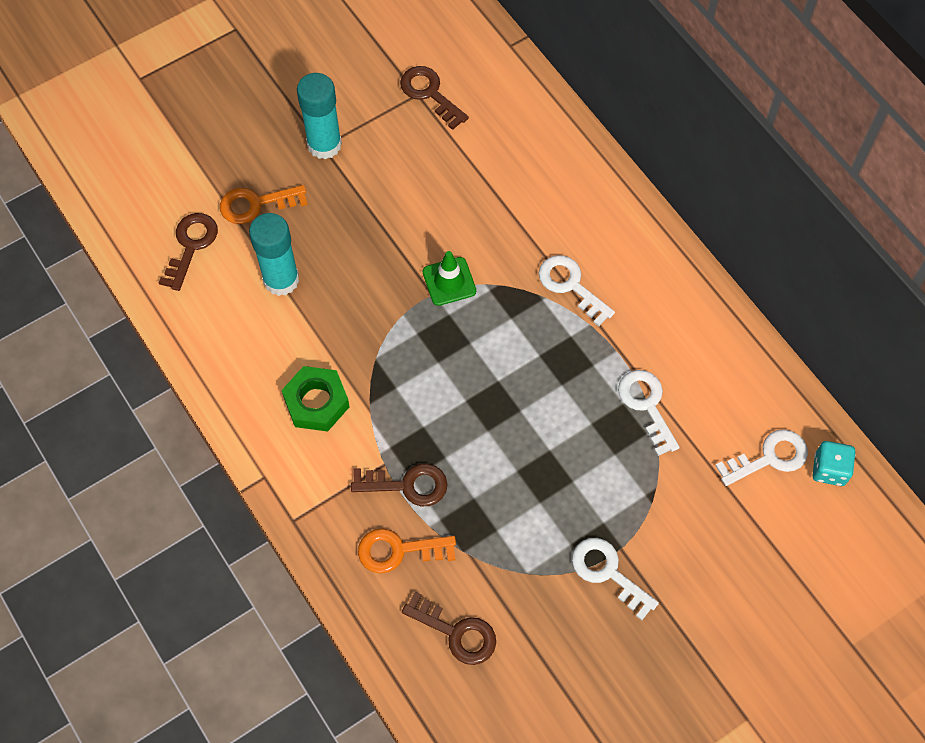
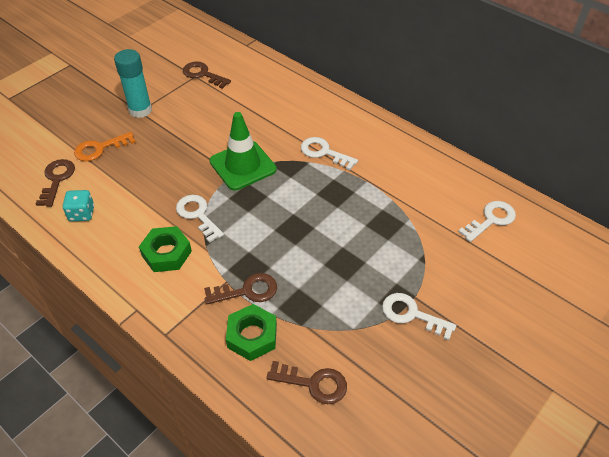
camera: 15 degrees left, 15 degrees down
(281, 280) = (125, 186): turquoise glue stick -> none
(398, 550) = (252, 336): orange key -> green nut
(449, 281) = (243, 165): green traffic cone -> green traffic cone, size x1.69
(646, 405) = (398, 207): white key -> white key (198, 215)
(829, 469) = (532, 218): turquoise dice -> turquoise dice (82, 213)

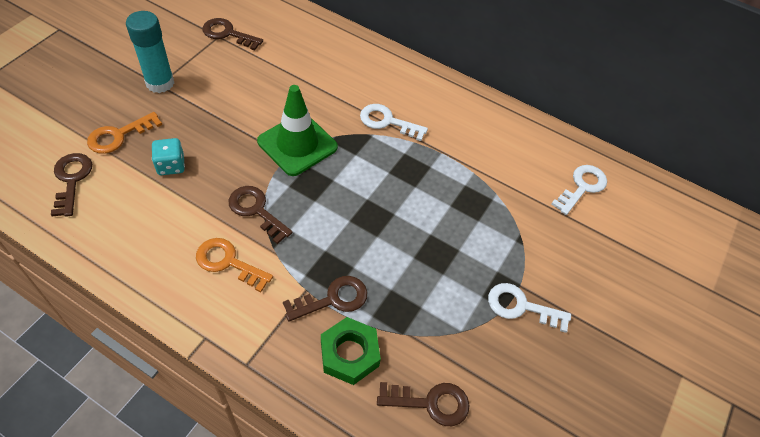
camera: 15 degrees left, 5 degrees up
(82, 213) = (112, 221): turquoise dice -> turquoise dice (171, 165)
(166, 253) = (228, 262): green nut -> orange key
(198, 215) = (256, 210): white key -> brown key

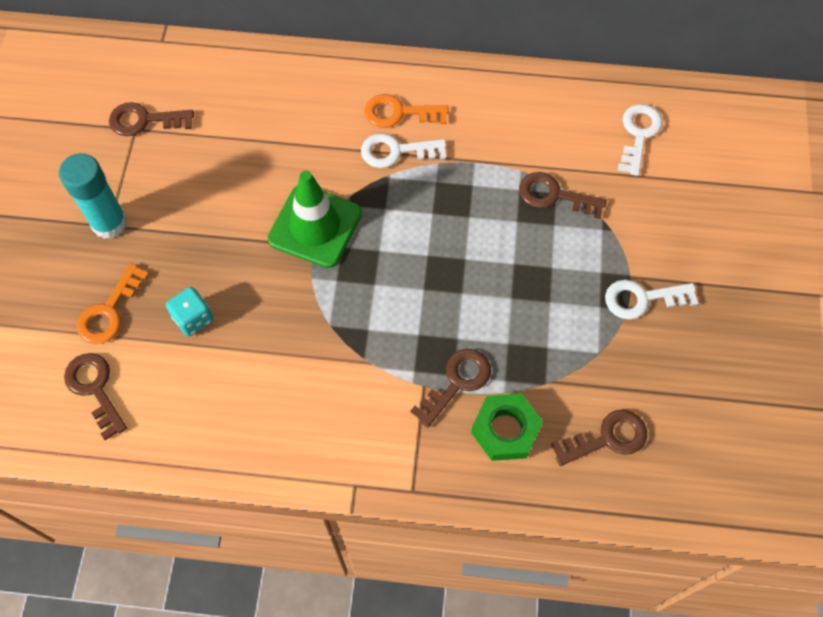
camera: 20 degrees left, 10 degrees up
(228, 262) = (327, 396): orange key -> orange key (399, 113)
(256, 210) = (319, 325): brown key -> brown key (554, 195)

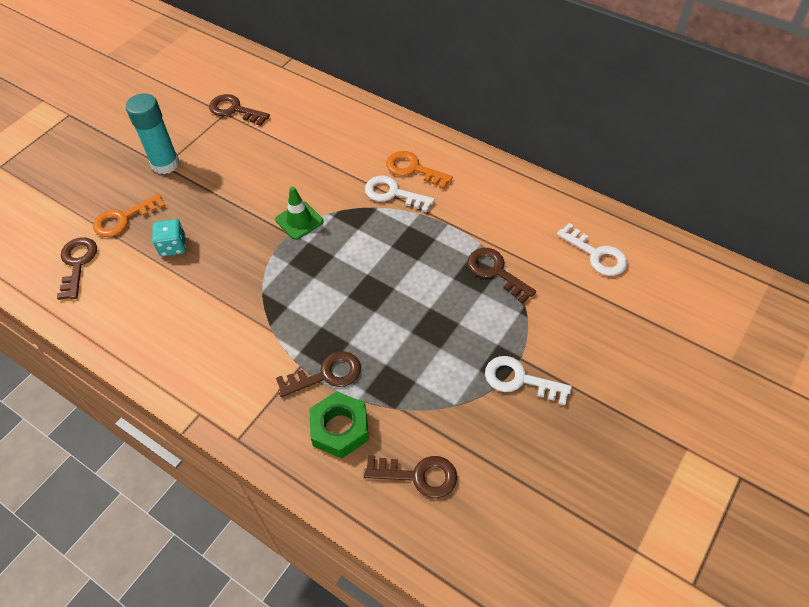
camera: 30 degrees right, 10 degrees down
(315, 226) = (299, 221): green traffic cone -> green traffic cone, size x0.59
(639, 134) = (596, 255): white key -> white key turned 90 degrees clockwise

